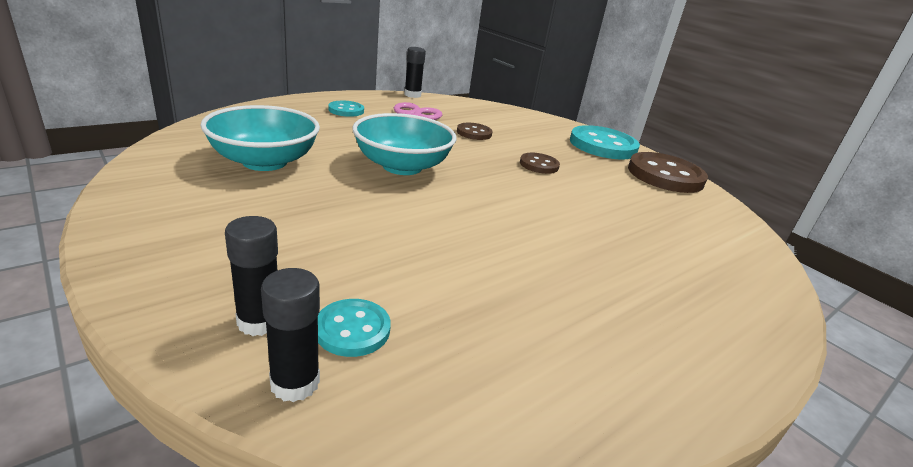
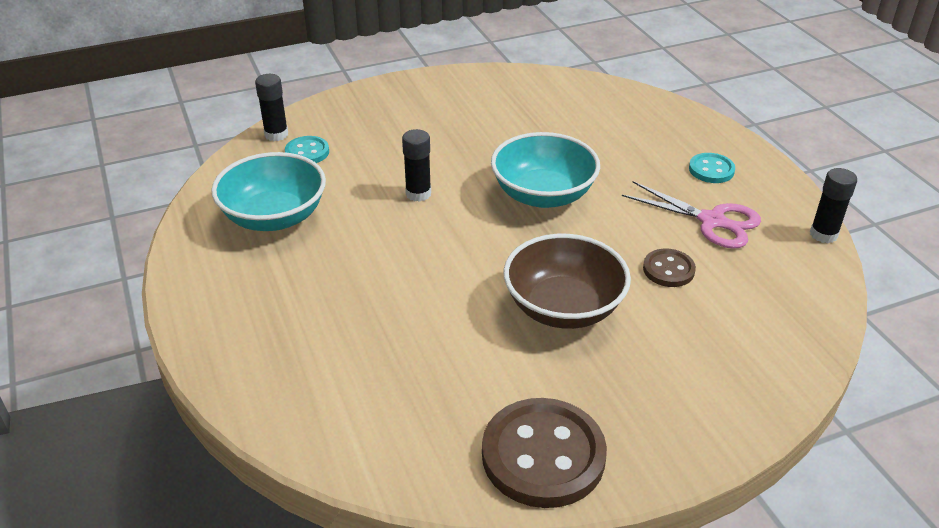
camera: 110 degrees right, 10 degrees up
(259, 321) = (327, 124): black glue stick -> black glue stick (418, 194)
(264, 162) = (543, 121): turquoise bowl -> turquoise bowl (274, 217)
(539, 165) = (563, 307): brown button -> brown bowl
(602, 145) = (662, 419): turquoise button -> none

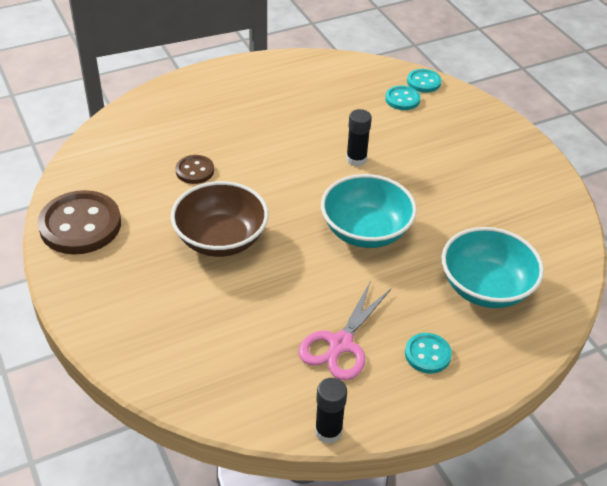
camera: 85 degrees right, 5 degrees up
(274, 217) = (317, 93): turquoise bowl -> turquoise bowl (486, 287)
(276, 134) = (423, 82): black glue stick -> turquoise button
(668, 270) = (268, 305): brown button -> brown button (195, 171)

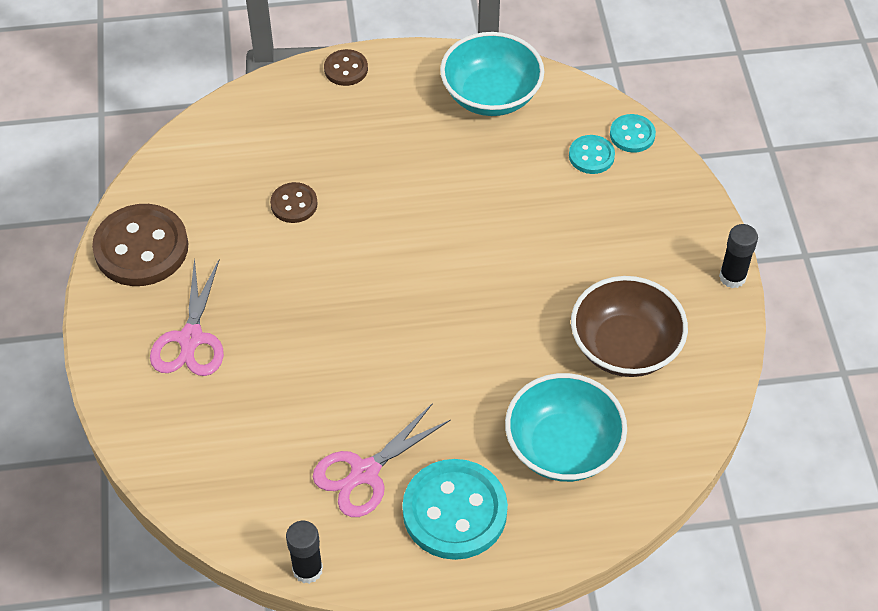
camera: 20 degrees right, 10 degrees up
(149, 280) = (191, 339): none -> pink scissors
(196, 80) = (346, 69): none -> brown button
(221, 239) = (288, 305): brown bowl -> brown bowl (625, 347)
(356, 159) = (492, 233): black glue stick -> black glue stick (732, 277)
(366, 231) = (458, 336): turquoise bowl -> turquoise bowl (491, 95)
(427, 354) = (454, 511): turquoise button -> turquoise button, size x1.96

